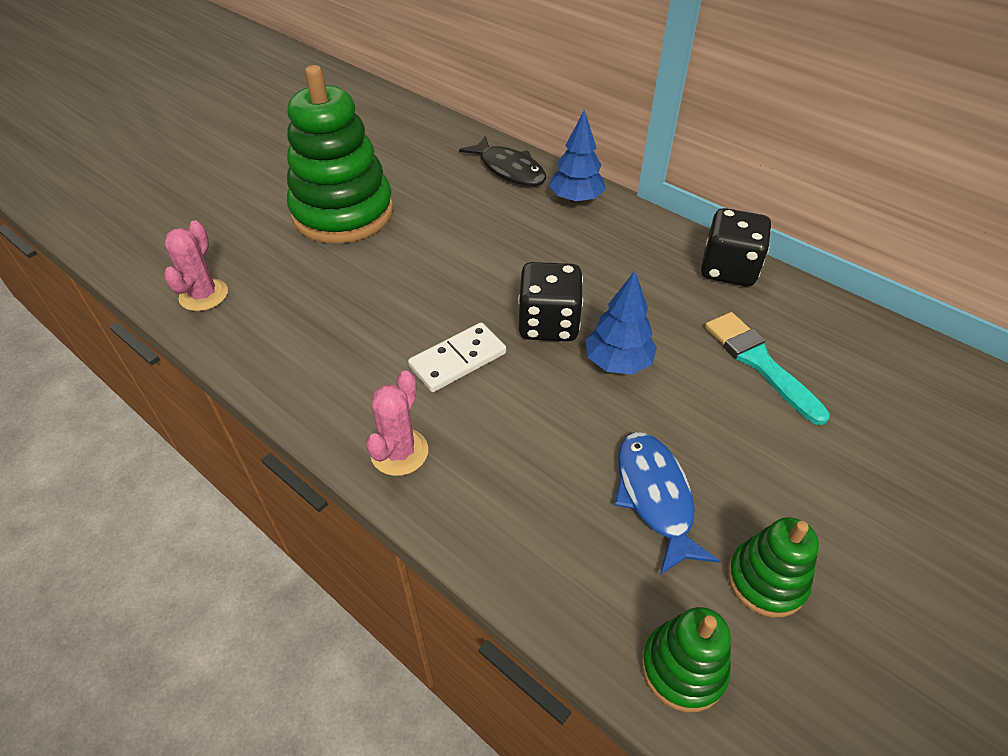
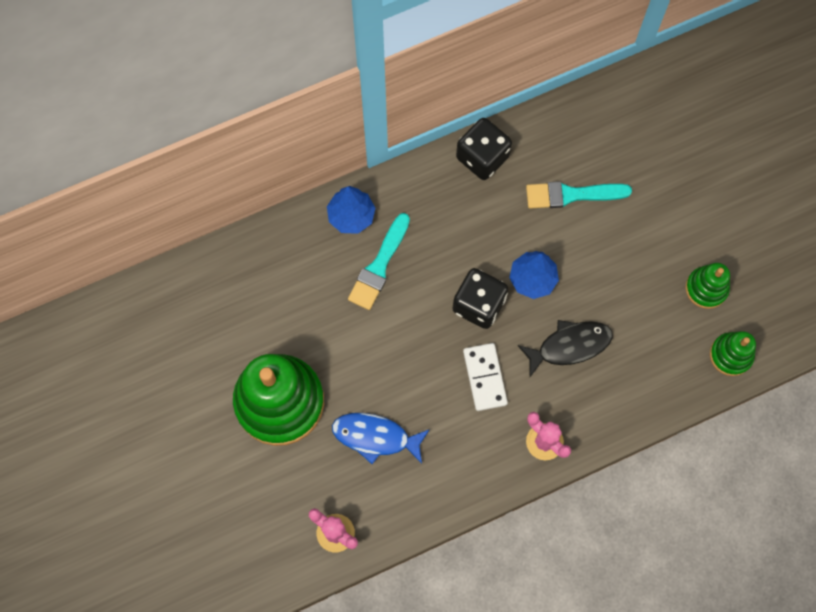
camera: 65 degrees left, 25 degrees up
(509, 169) = (284, 247): black fish -> black fish (569, 346)
(536, 233) = (379, 266): none -> turquoise brush
(655, 497) = (637, 314): blue fish -> blue fish (375, 437)

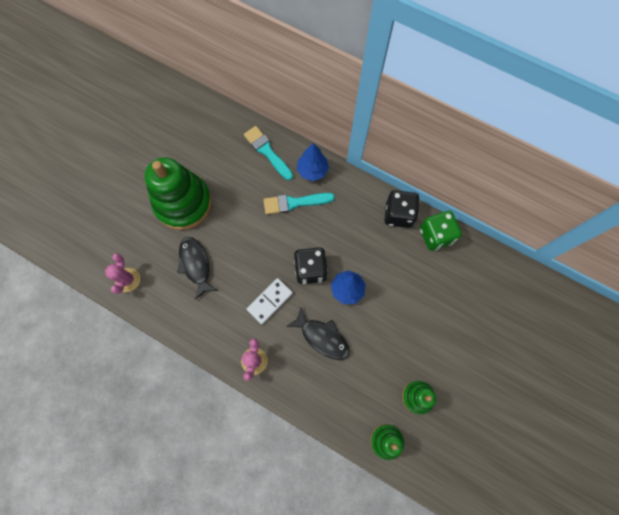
camera: 55 degrees right, 0 degrees up
(375, 437) = (195, 265): blue fish -> black fish
(538, 135) = (436, 235): none -> green dice
(572, 195) = (414, 278): turquoise brush -> turquoise brush (267, 151)

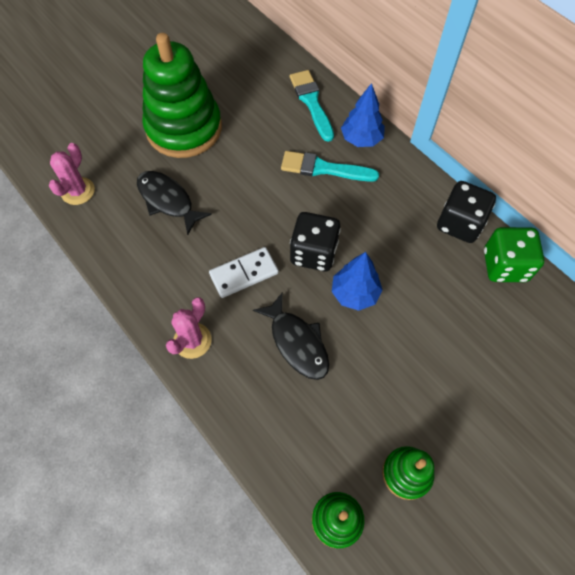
camera: 20 degrees right, 10 degrees down
(195, 265) = (168, 201): black fish -> black fish turned 45 degrees counterclockwise

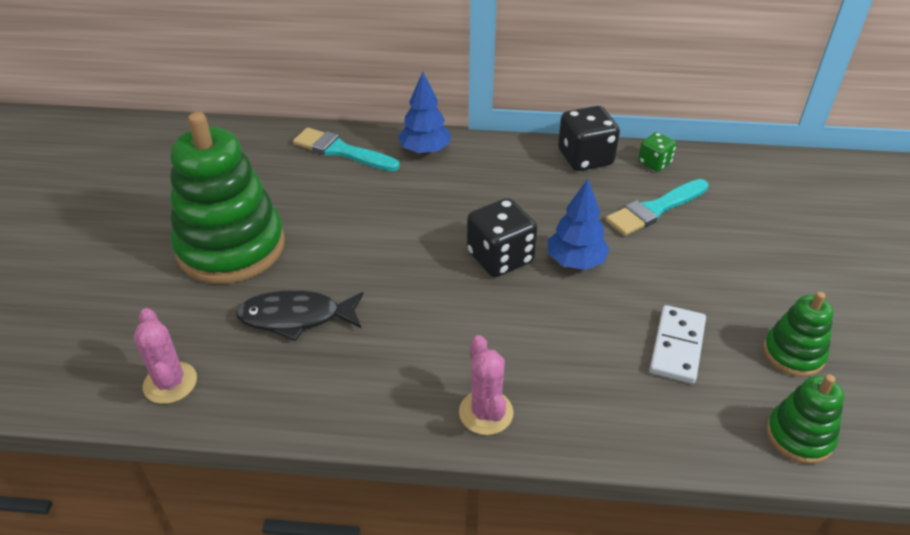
camera: 45 degrees left, 20 degrees down
(244, 274) = (459, 320): white domino -> white domino (677, 346)
(297, 342) = (581, 334): black fish -> none
(323, 168) = (421, 191): turquoise brush -> turquoise brush (655, 209)
(505, 266) = (654, 163): green dice -> green dice, size x0.58

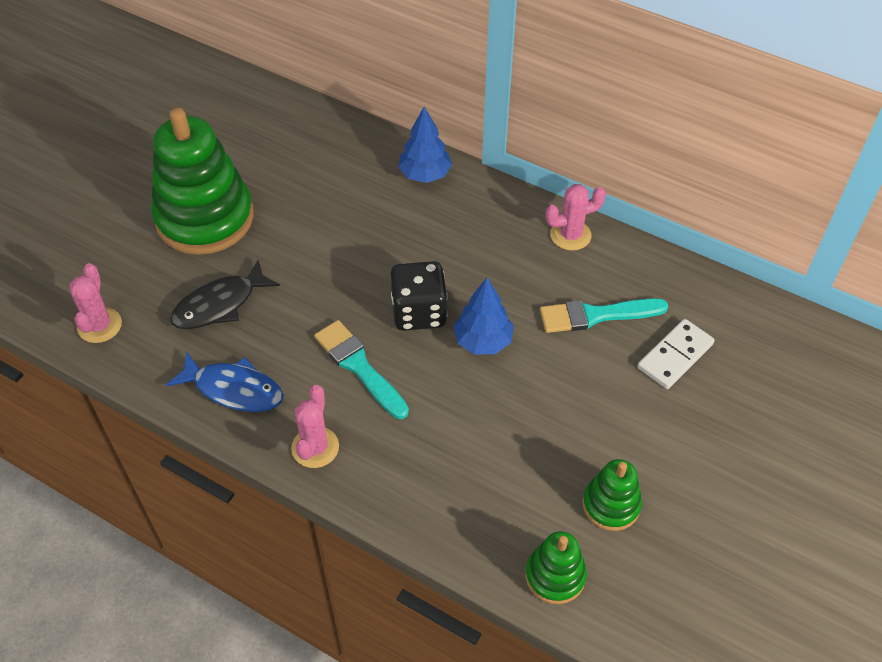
camera: 25 degrees right, 10 degrees up
(296, 317) = (220, 304): black fish -> black fish turned 60 degrees counterclockwise
(341, 151) = (350, 149): turquoise brush -> turquoise brush (359, 367)
(362, 390) = (234, 389): none -> blue fish
(585, 158) = (570, 235): black dice -> pink cactus
(654, 163) = (635, 264): green dice -> none
(677, 346) = (513, 456): white domino -> white domino (675, 356)

